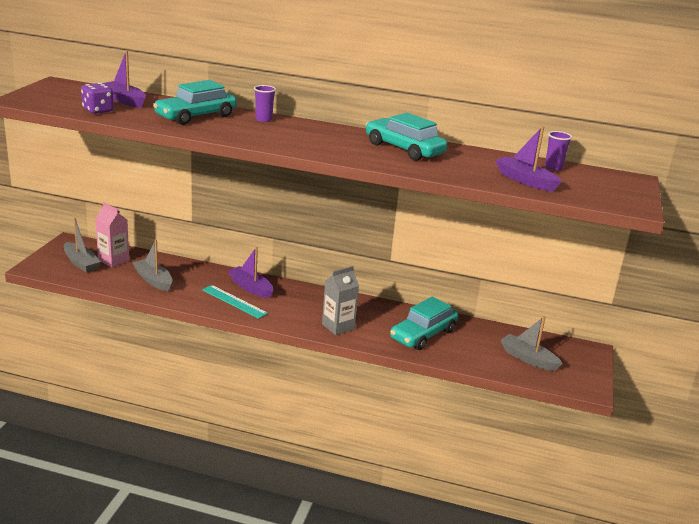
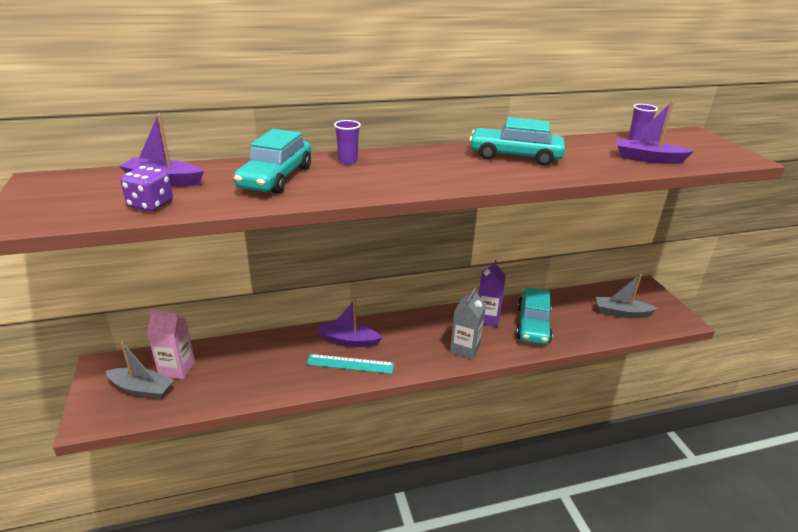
camera: 30 degrees left, 5 degrees up
(153, 280) = (246, 375): grey boat -> none
(387, 315) = (487, 318): none -> purple carton

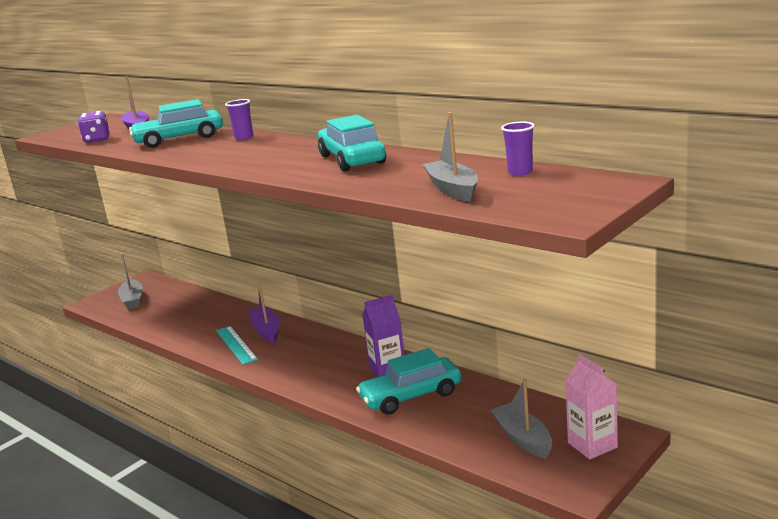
camera: 60 degrees right, 10 degrees down
(177, 369) = (163, 298): pink carton -> pink carton (592, 445)
(465, 349) = (319, 379): grey carton -> none
(647, 159) = (452, 189): purple boat -> grey boat

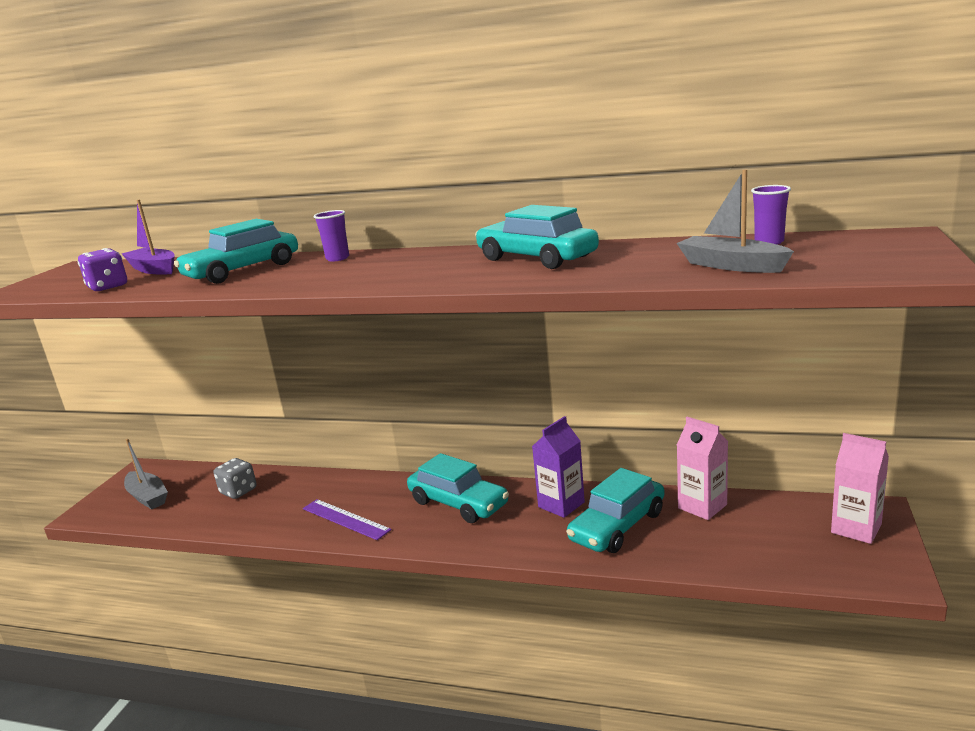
camera: 25 degrees left, 0 degrees up
(188, 308) = (238, 491): none -> grey dice
(236, 345) = (345, 519): turquoise ruler -> purple ruler
(266, 331) = (370, 494): purple boat -> none
(318, 351) = (458, 503): none -> turquoise car
(490, 397) = (702, 506): none -> pink carton
(523, 438) = (783, 540): grey boat -> none

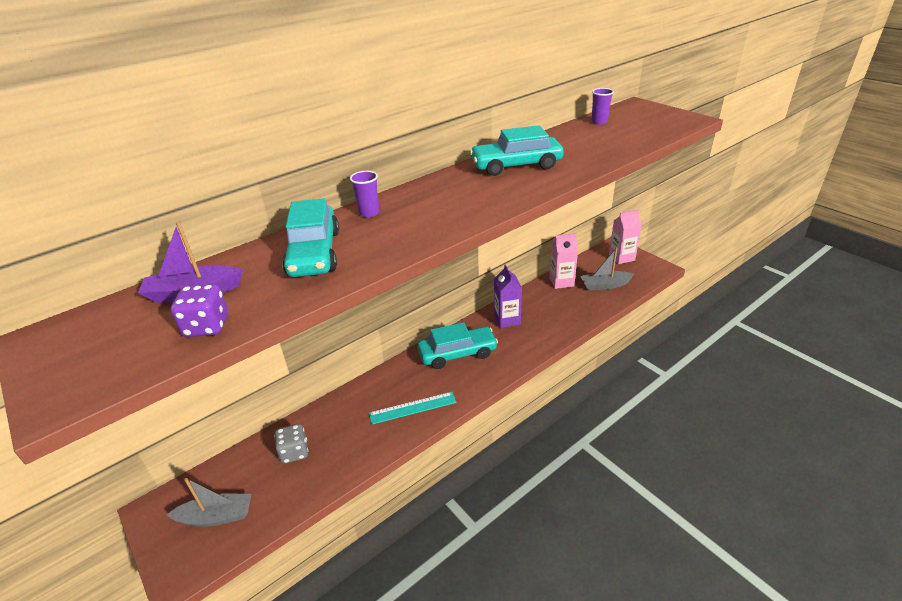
camera: 55 degrees left, 15 degrees up
(345, 519) = (412, 408): purple ruler -> turquoise ruler
(617, 526) = (548, 312): turquoise car -> none
(731, 265) = (622, 139): grey boat -> grey boat (604, 285)

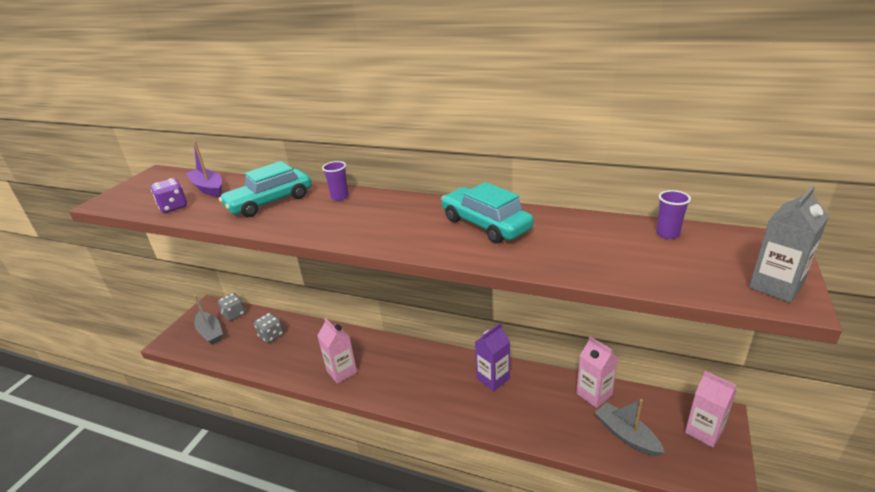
camera: 60 degrees right, 5 degrees down
(208, 482) = (234, 314): none -> grey dice
(412, 408) = (341, 371): turquoise ruler -> pink carton
(457, 353) = (421, 367): turquoise car -> none
(678, 118) = (775, 286): none -> grey carton

